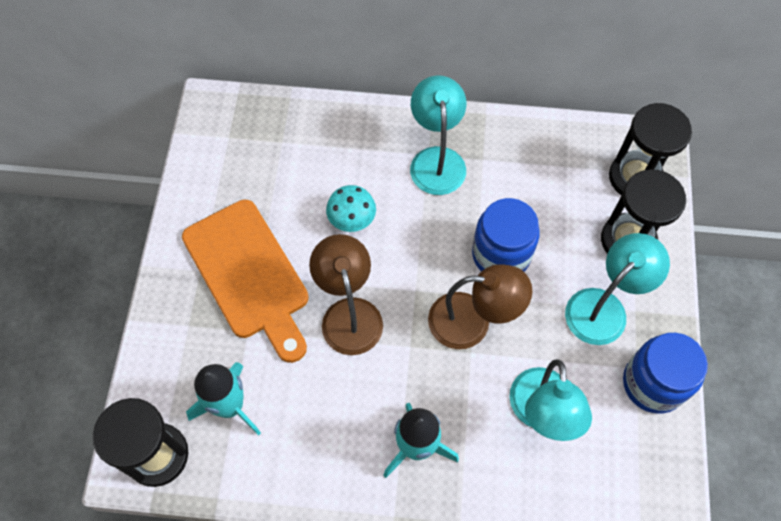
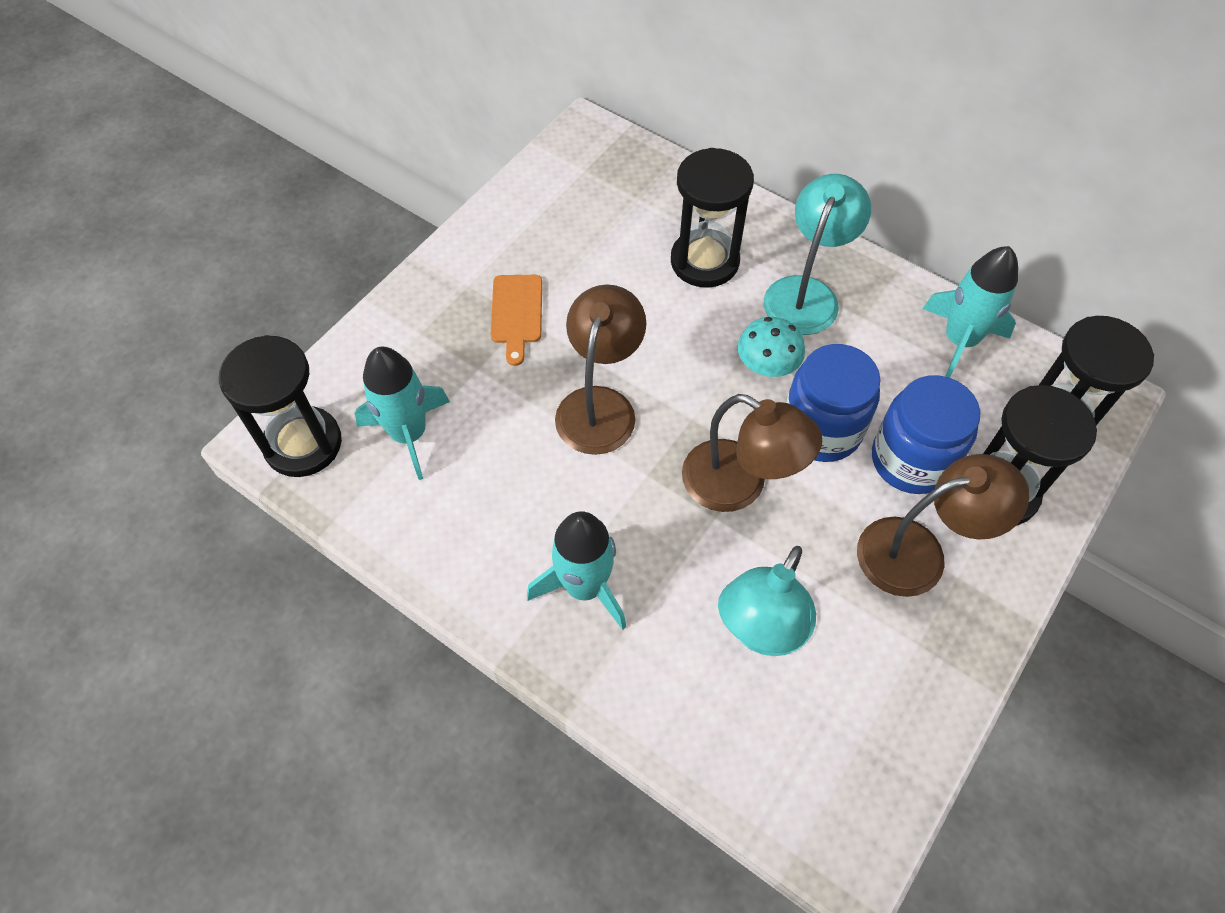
camera: 30 degrees right, 5 degrees down
(249, 274) = (517, 313): orange cutting board -> orange cutting board, size x0.48
(352, 219) = (666, 310): turquoise mushroom -> turquoise mushroom (767, 366)
(355, 169) = (704, 261): none -> black hourglass
(550, 146) = (959, 340): none -> turquoise rocket
(604, 307) = (918, 552): turquoise lamp -> brown lamp
(653, 383) = (930, 674): blue jar -> blue jar (911, 460)

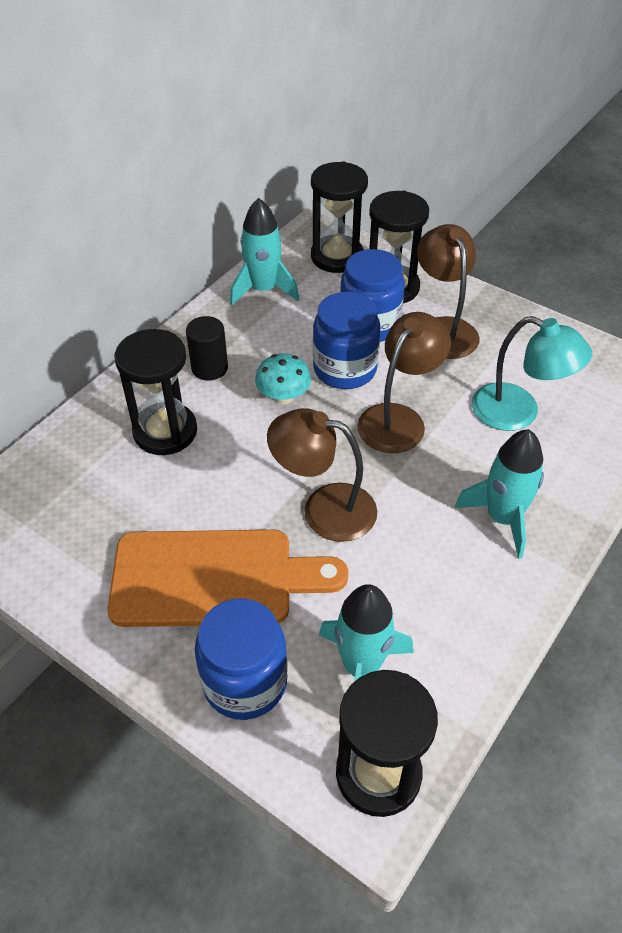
camera: 90 degrees left, 10 degrees down
(405, 342) = (245, 682): none -> blue jar
(517, 313) = (213, 578): orange cutting board -> orange cutting board, size x2.07
(806, 293) = (209, 368): turquoise lamp -> black cylinder

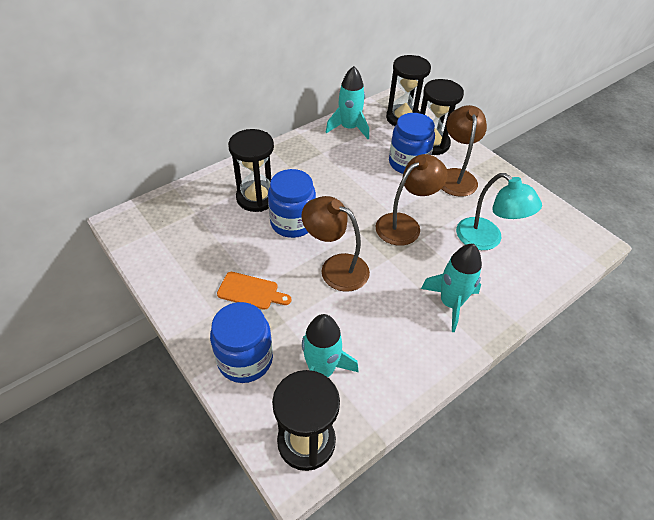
camera: 15 degrees right, 0 degrees up
(209, 368) = (298, 167): black cylinder -> none
(213, 578) = (251, 291): orange cutting board -> orange cutting board, size x0.48
(283, 396) = (337, 194): turquoise mushroom -> none
(345, 369) = (382, 186): blue jar -> blue jar (292, 223)

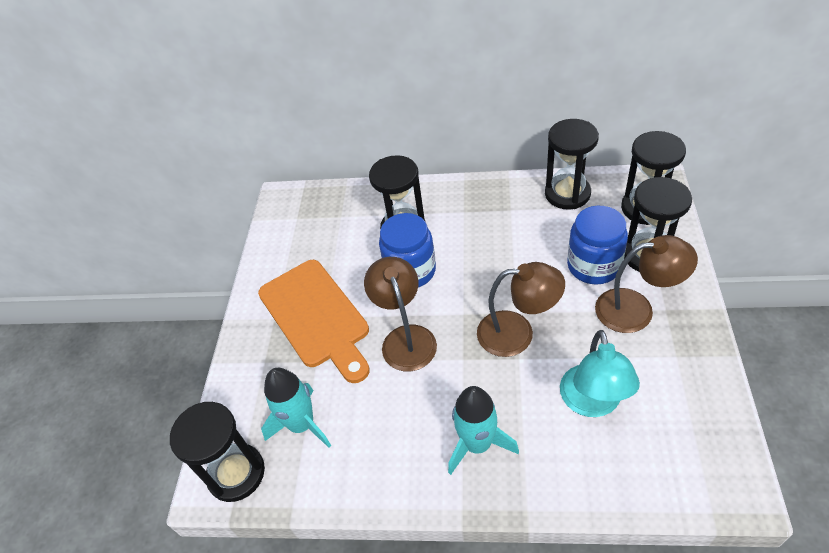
camera: 50 degrees right, 0 degrees up
(245, 359) = (258, 373): blue jar -> none
(251, 291) = (316, 317): orange cutting board -> orange cutting board, size x2.07
(349, 128) = (567, 194): turquoise rocket -> black hourglass
(456, 176) = (636, 309): brown lamp -> brown lamp turned 45 degrees clockwise

